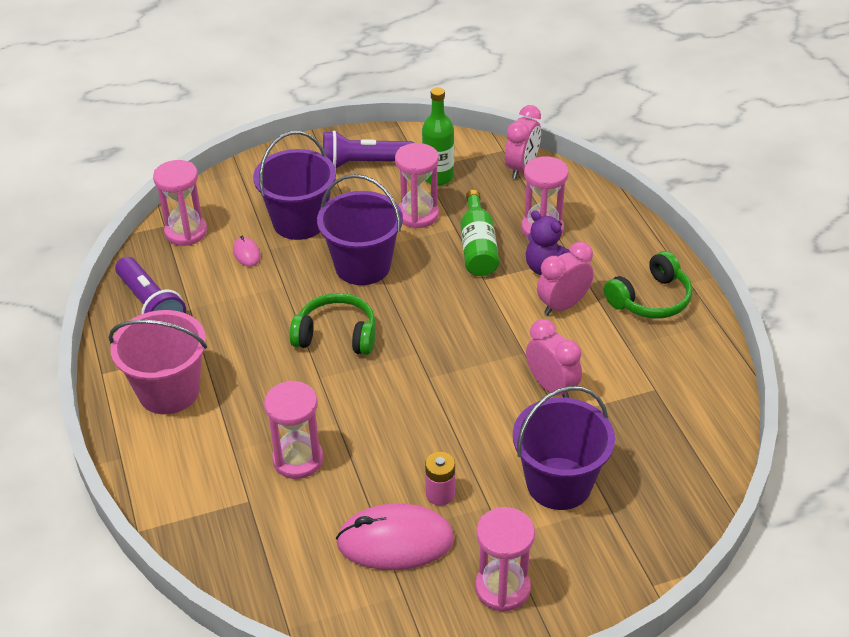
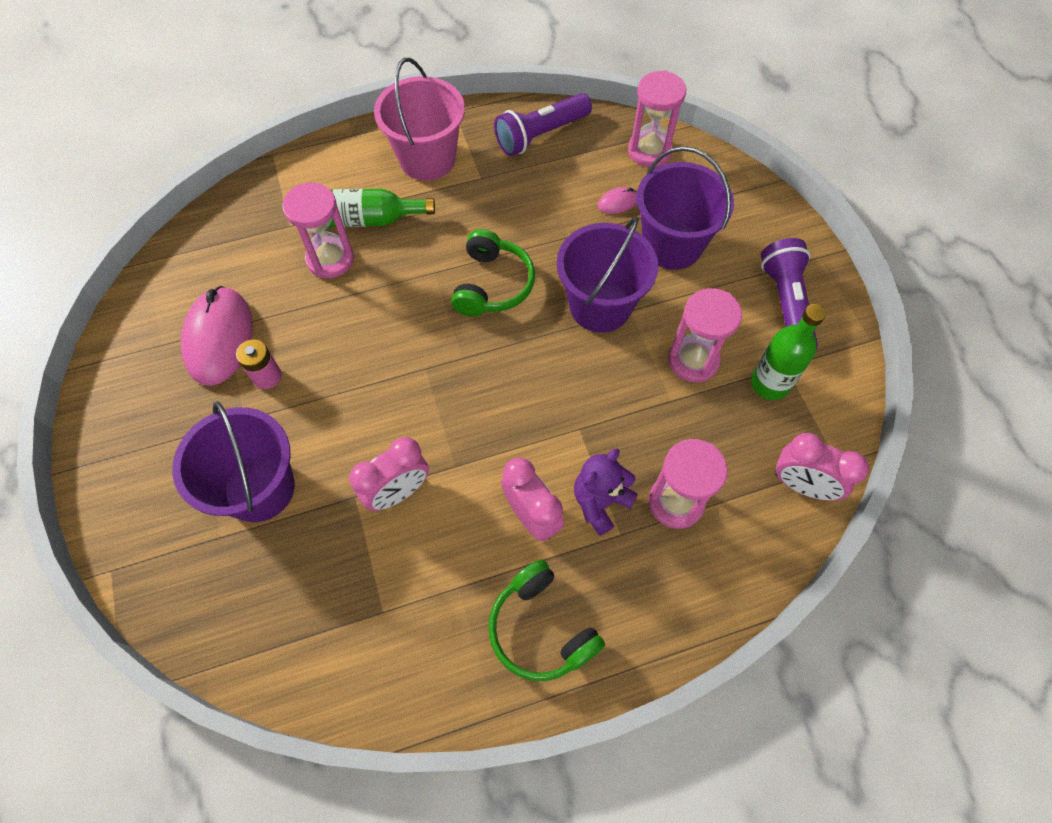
camera: 90 degrees right, 20 degrees up
(478, 247) = (637, 424): green bottle -> green bottle (368, 219)
(502, 588) = (144, 427): pink hourglass -> none

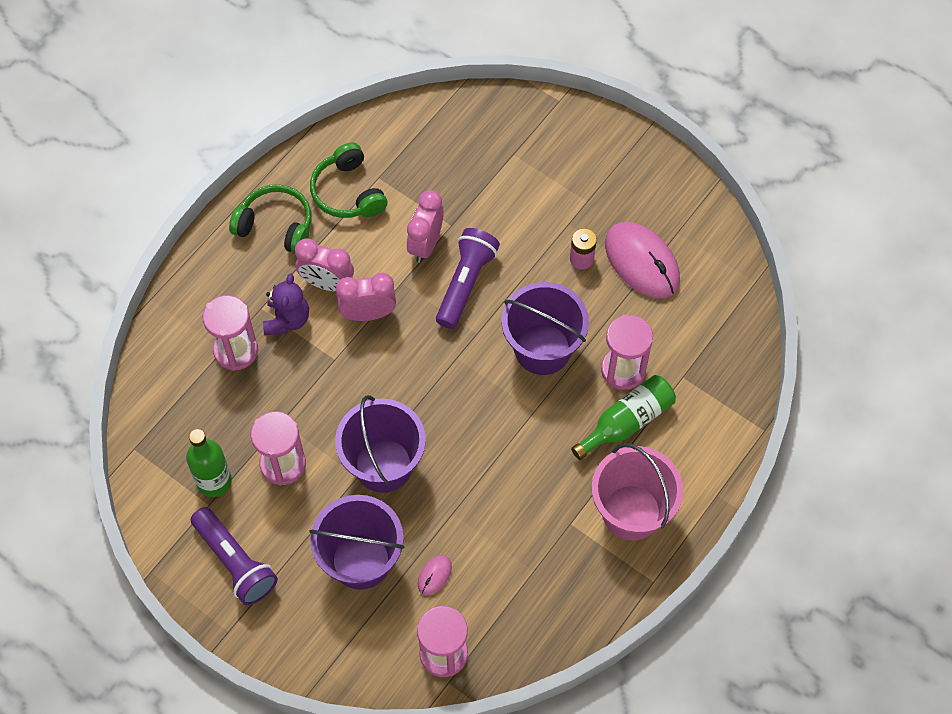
camera: 145 degrees right, 0 degrees up
(259, 488) = (516, 192): purple bucket -> purple bucket (542, 349)
(492, 284) = (480, 429): green headphones -> green headphones (348, 192)
(540, 135) = (554, 606): purple flashlight -> purple flashlight (466, 283)
(801, 485) = (153, 416): pink clock -> pink clock (368, 314)

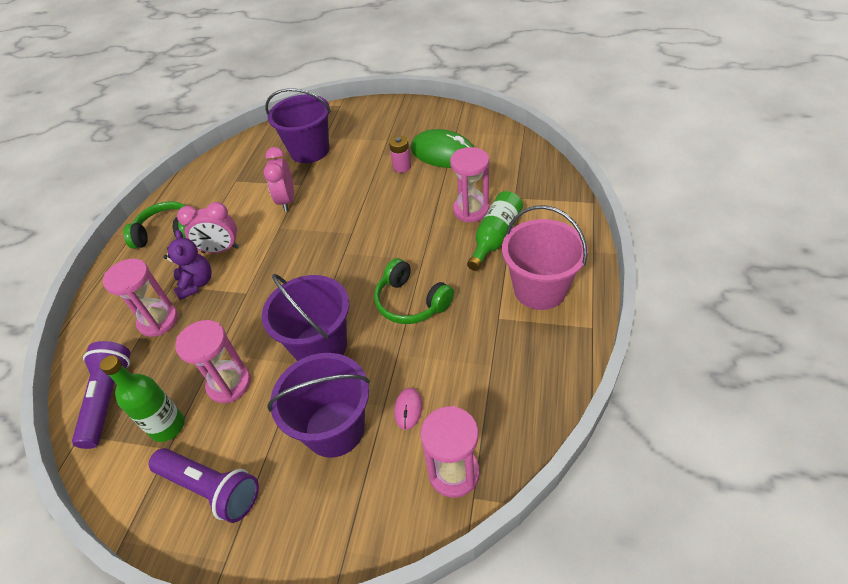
camera: 20 degrees left, 15 degrees down
(348, 192) = (216, 196): green headphones -> green headphones (411, 302)
(368, 314) = (261, 254): pink clock -> none
(466, 283) = (328, 209): purple flashlight -> purple flashlight (108, 399)
(542, 349) = (405, 222): purple bucket -> purple bucket (309, 151)
(642, 262) = (443, 153): pink mouse -> green mouse

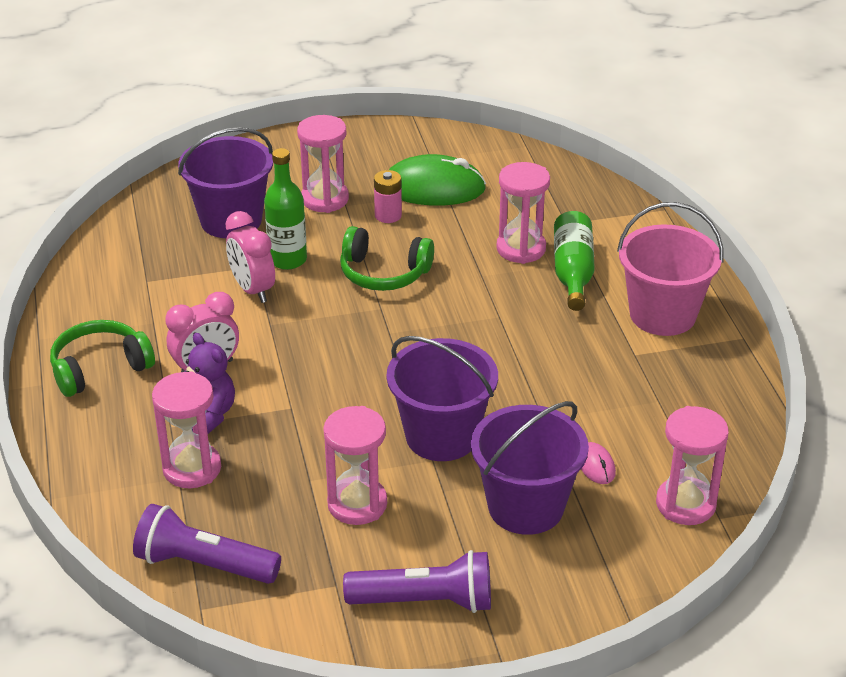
camera: 30 degrees left, 10 degrees down
(108, 399) = (204, 564): purple flashlight -> purple flashlight turned 45 degrees counterclockwise
(167, 426) = (315, 566): green bottle -> green bottle (288, 259)
(372, 148) = (325, 199): none -> pink hourglass
(411, 302) = (520, 364): green headphones -> green headphones (383, 273)

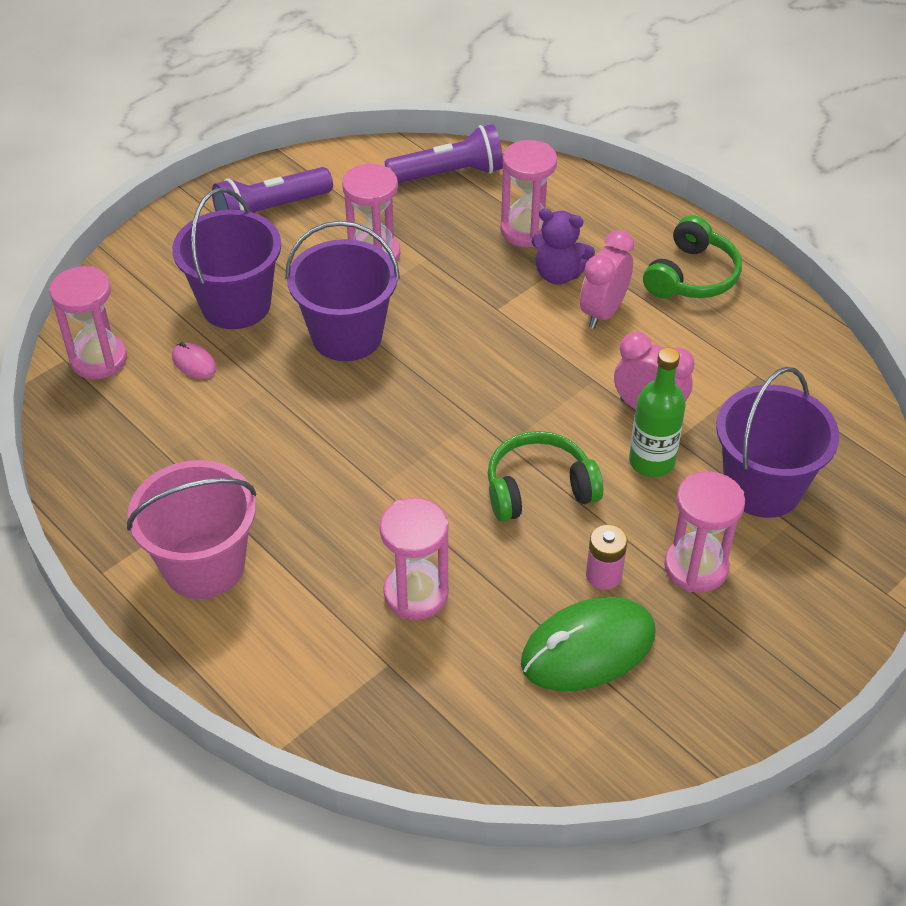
camera: 150 degrees right, 10 degrees up
(573, 272) = (335, 584): green bottle -> none

